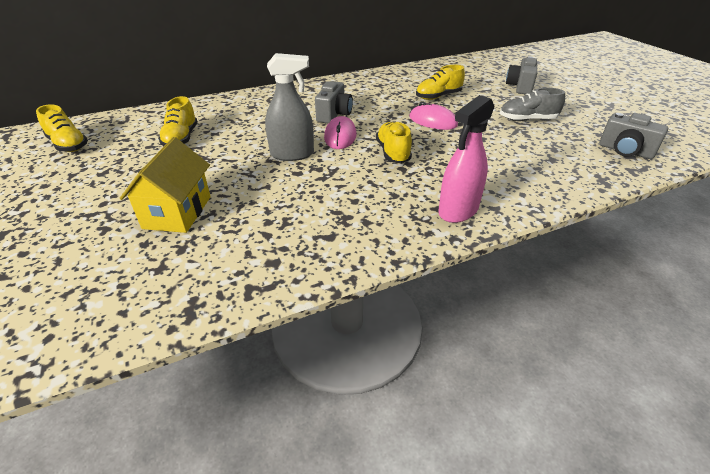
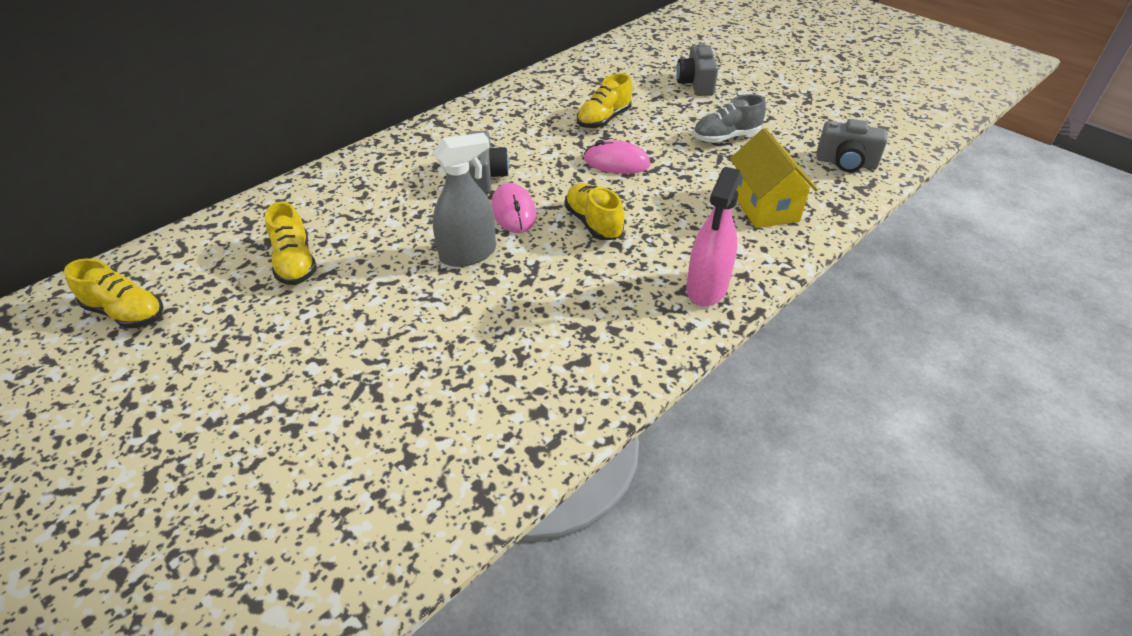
camera: 20 degrees left, 5 degrees up
(177, 212) = (374, 378): yellow house -> yellow house (764, 206)

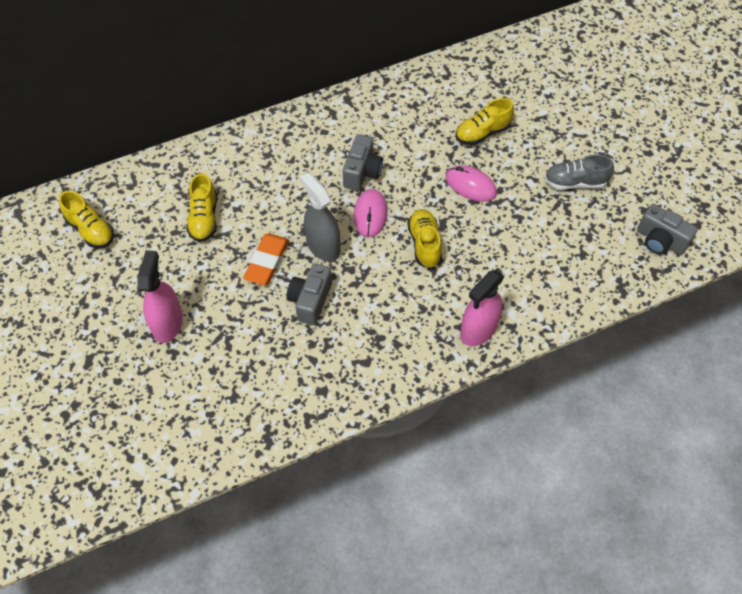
camera: 20 degrees right, 15 degrees up
(274, 393) = (167, 323): none -> pink spray bottle
(399, 287) = (267, 262): none -> orange eraser
(468, 254) = (323, 246): grey spray bottle -> grey spray bottle turned 120 degrees counterclockwise
(695, 84) = (583, 110): grey camera -> grey camera (310, 301)
(764, 206) = (564, 266): yellow house -> none

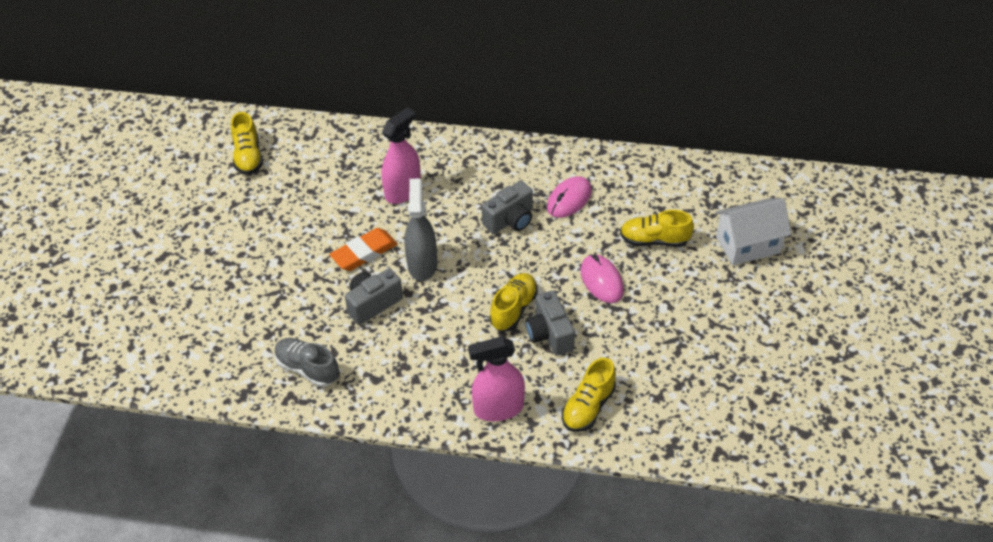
camera: 35 degrees right, 10 degrees down
(167, 323) = (244, 260): pink spray bottle -> pink spray bottle (403, 191)
(204, 218) = (343, 192): yellow shoe -> yellow shoe (588, 407)
(370, 214) = (486, 259): pink mouse -> pink mouse (569, 199)
(550, 103) = (748, 245): none -> white house
(575, 182) = (708, 329): grey shoe -> grey shoe (307, 369)
(660, 241) = (750, 427): grey camera -> grey camera (549, 334)

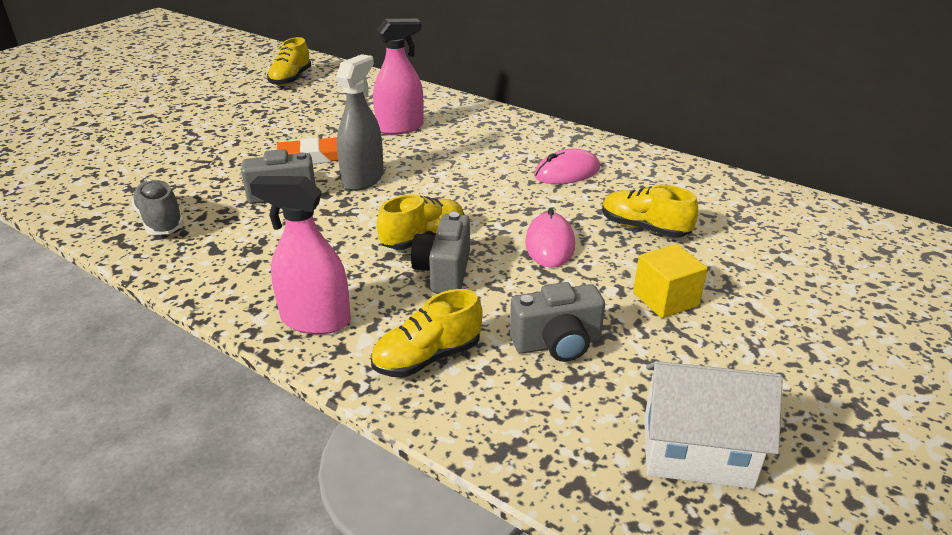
camera: 25 degrees right, 15 degrees down
(510, 220) = (487, 171): grey camera -> grey camera (557, 344)
(699, 302) = (665, 299): none -> yellow cube
(748, 245) = (771, 265): white house -> white house (696, 452)

